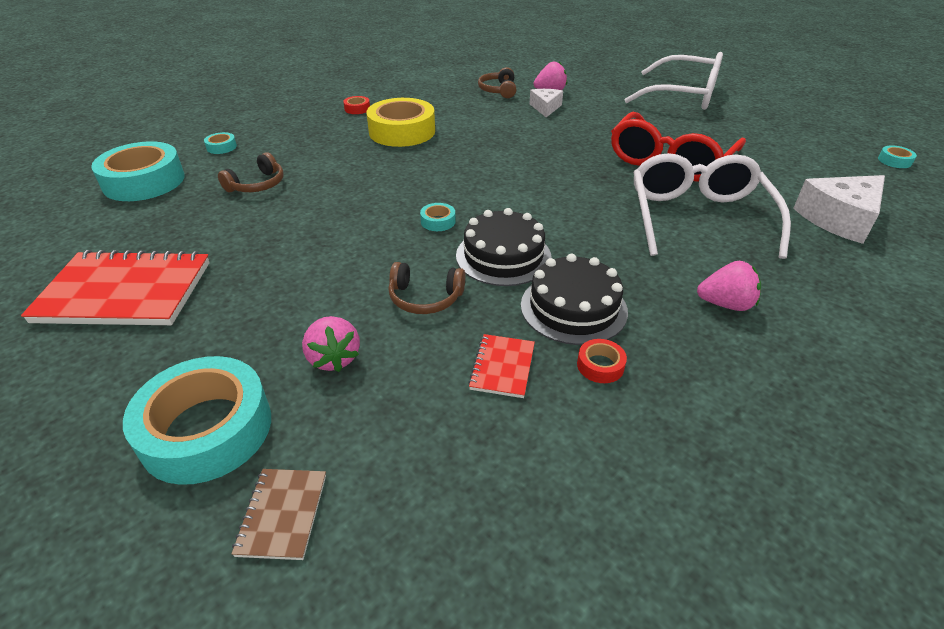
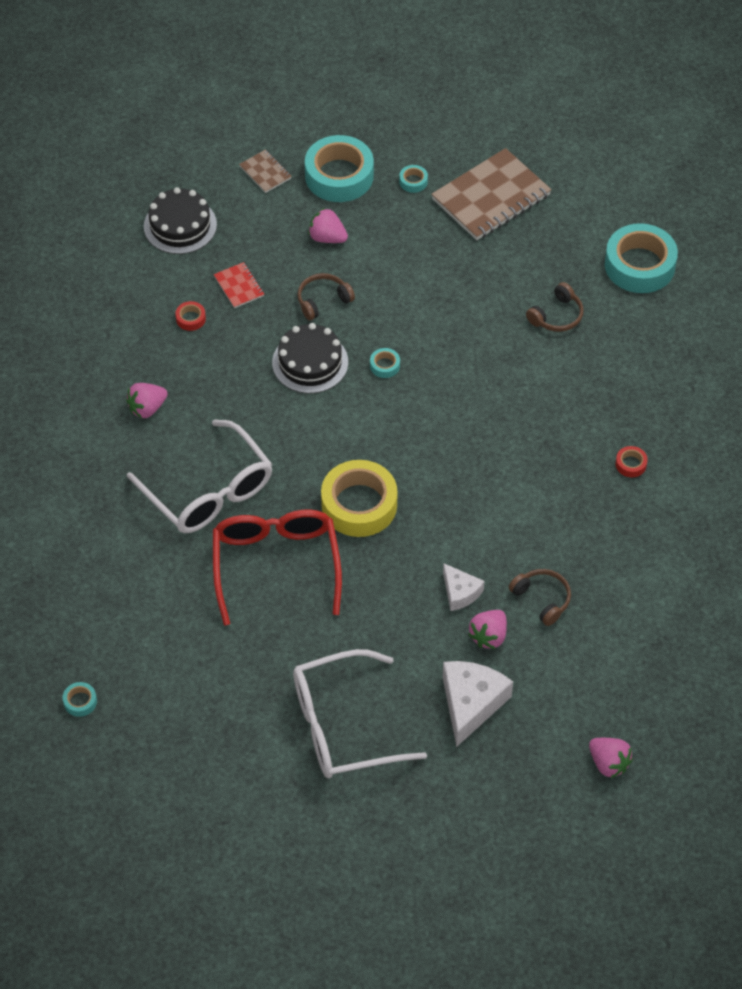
camera: 140 degrees right, 15 degrees up
(125, 292) = (491, 197): red notebook -> brown notebook
(221, 147) = (653, 334): turquoise tape -> turquoise tape (413, 181)
(257, 185) = (556, 316): brown headphones -> brown headphones turned 135 degrees counterclockwise
(402, 131) = (542, 455): yellow tape -> yellow tape (359, 505)
(542, 48) = (608, 763): none -> pink strawberry
(573, 308) = (233, 348): black cake -> black cake (180, 225)
(839, 219) = (104, 559): white cheese -> white cheese (471, 703)

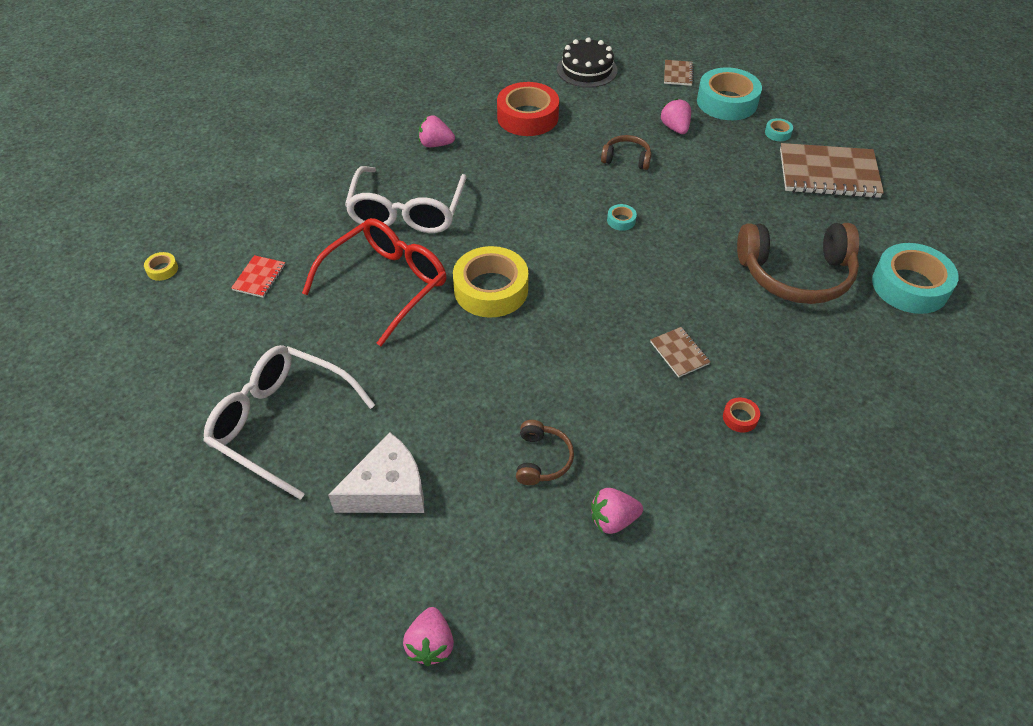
camera: 45 degrees right, 5 degrees down
(80, 701) = (162, 269): turquoise tape -> yellow tape
(190, 319) = (527, 117): red tape -> red tape, size x2.41
(239, 286) = (581, 119): red notebook -> red notebook (259, 278)
(310, 362) = (571, 186): black cake -> none
(460, 592) = (485, 402): white cheese -> none
(489, 636) = (466, 451): pink strawberry -> pink strawberry (613, 520)
(545, 447) = (679, 353): none -> brown notebook
(556, 316) = (796, 274): brown headphones -> brown headphones, size x2.06

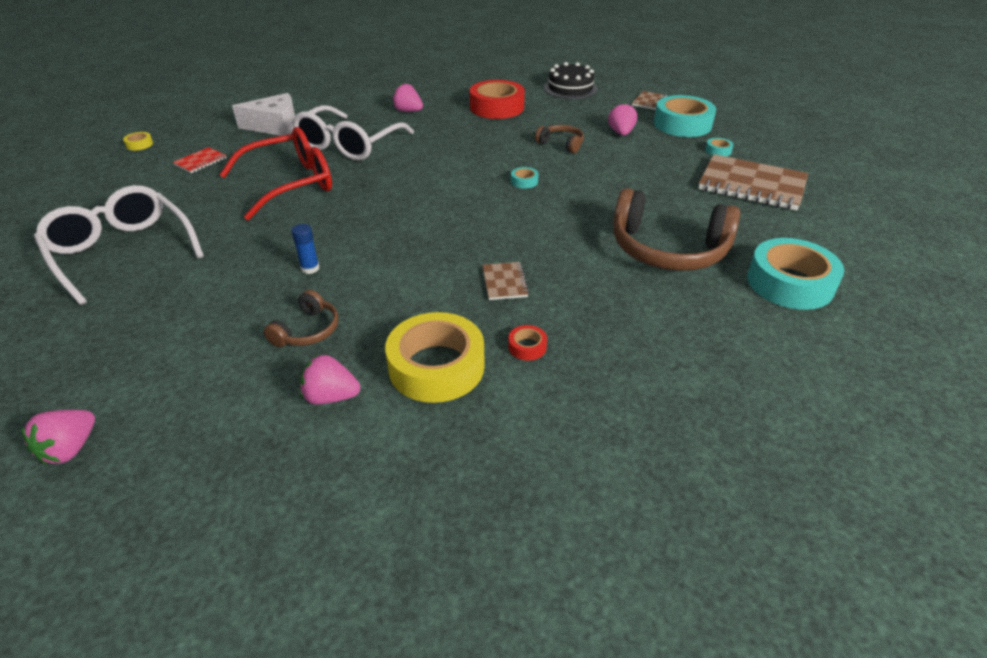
camera: 20 degrees right, 10 degrees down
(388, 489) = (156, 317): white cheese -> white cheese (275, 126)
(491, 289) = (371, 203): yellow tape -> yellow tape (436, 366)
(491, 388) = (310, 268): none -> blue glue stick

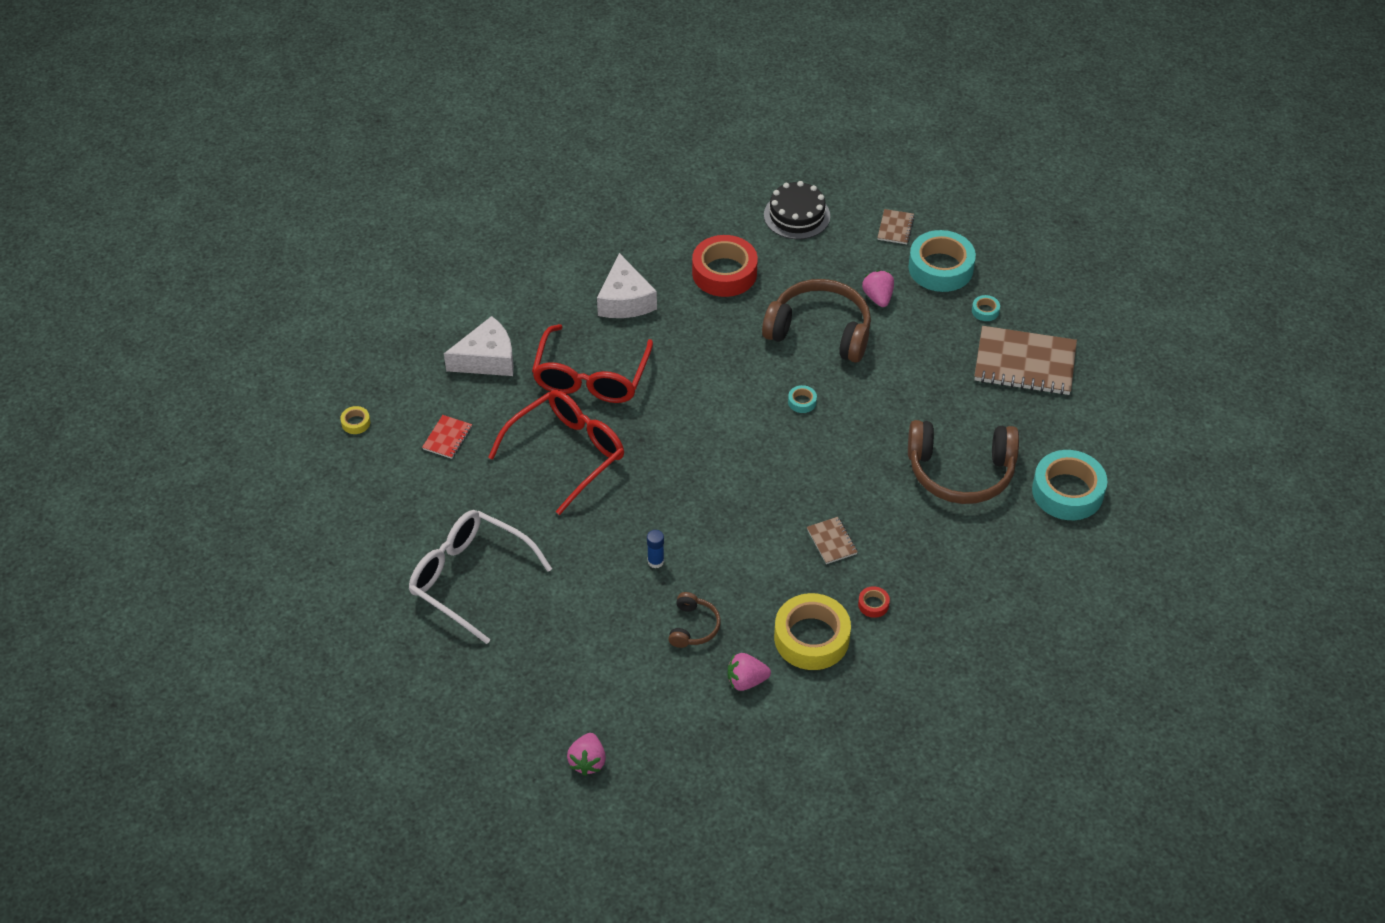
camera: 15 degrees left, 10 degrees up
(348, 145) = (591, 377): white glasses -> red glasses
(408, 111) = (625, 300): pink strawberry -> white cheese
(561, 144) = (820, 331): brown headphones -> brown headphones, size x2.06

